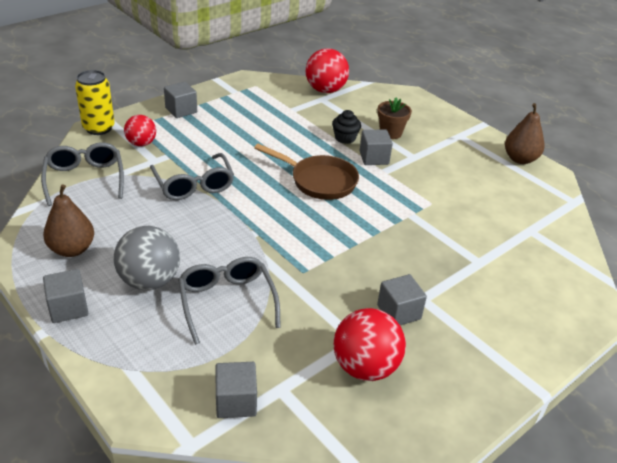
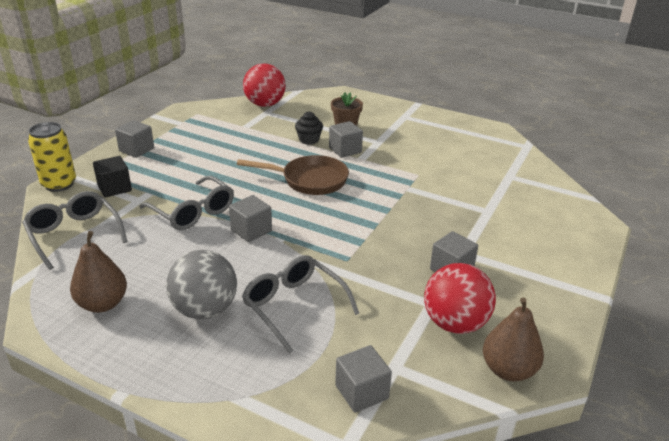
camera: 20 degrees left, 5 degrees down
(68, 308) = (135, 360): grey cube -> grey cube (251, 230)
(141, 143) = (114, 188): red ball -> black cube
(520, 159) = (464, 124): brown pear -> brown pear (508, 370)

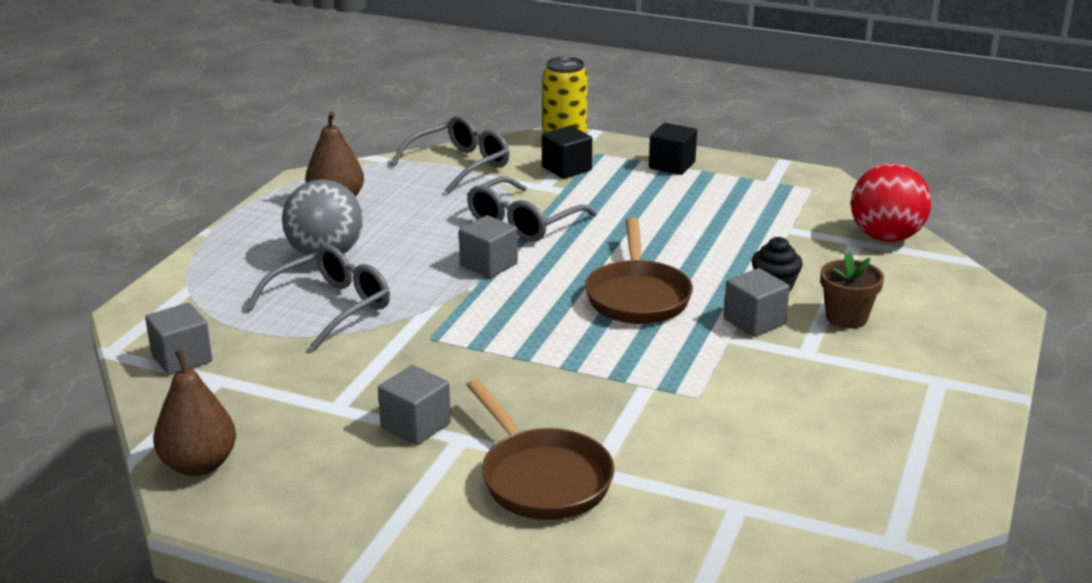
camera: 85 degrees right, 5 degrees down
(136, 150) = (672, 165): grey cube -> black cube
(455, 323) = (293, 425): red ball -> none
(498, 228) = (541, 478): none -> brown pan

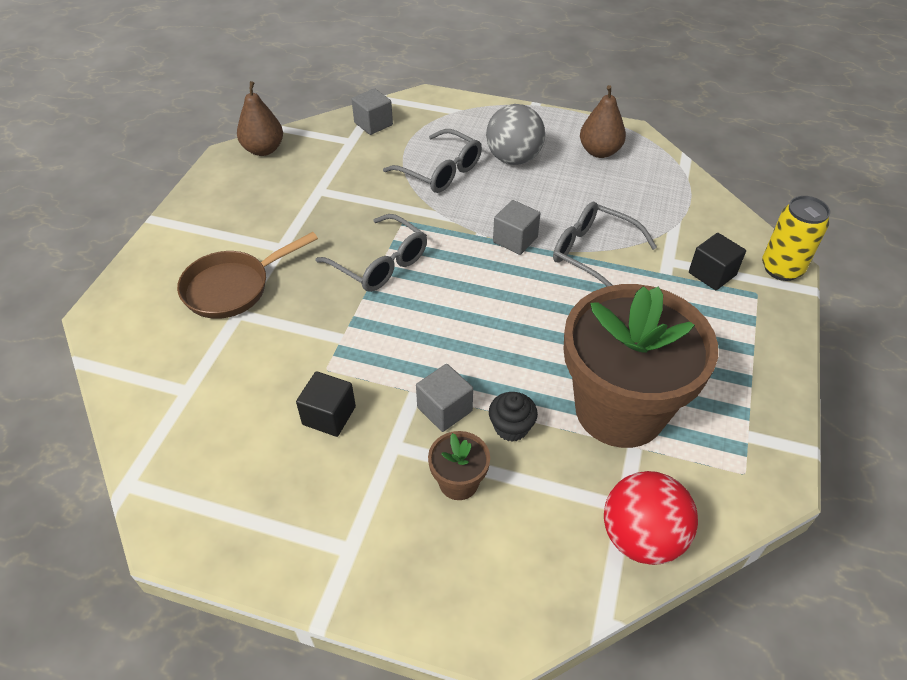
camera: 85 degrees right, 20 degrees up
(415, 425) = (296, 226): grey cube -> none
(460, 165) = (691, 208): grey glasses -> grey glasses (380, 264)
(637, 296) = (478, 329): brown pan -> none
(672, 165) = (753, 350): black cube -> black cube (329, 415)
(747, 231) = (620, 409): none -> brown flower pot

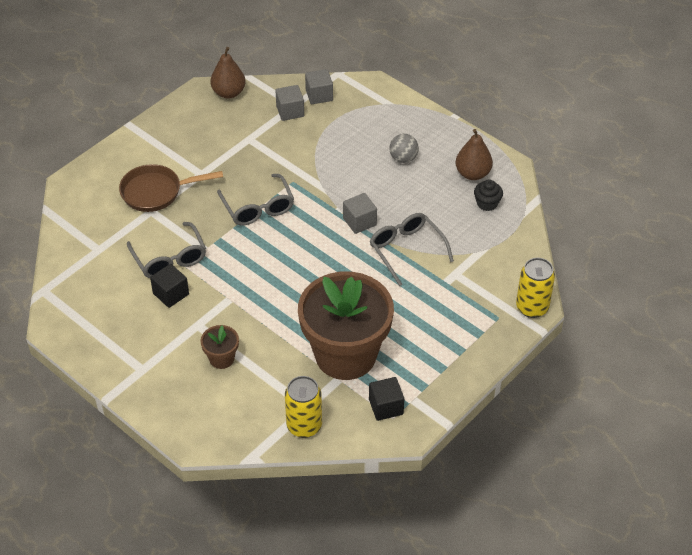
camera: 25 degrees right, 0 degrees up
(441, 171) = (343, 151): grey glasses -> grey glasses (169, 259)
(444, 409) = (240, 315): grey cube -> grey cube (290, 111)
(511, 427) = (272, 340): black cupcake -> black cupcake (487, 203)
(513, 158) = (403, 158): grey ball -> grey ball, size x0.63
(641, 537) = (304, 426): red ball -> yellow can
(712, 274) = (478, 293): black cube -> black cube (386, 407)

